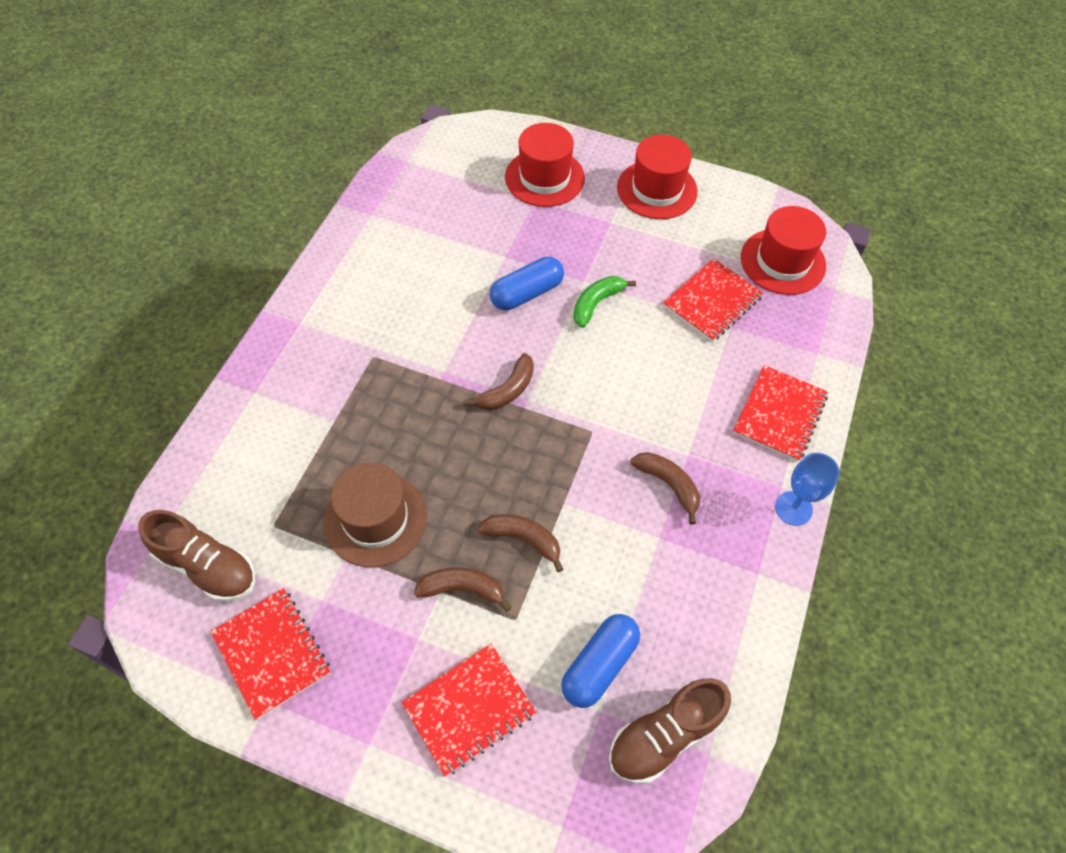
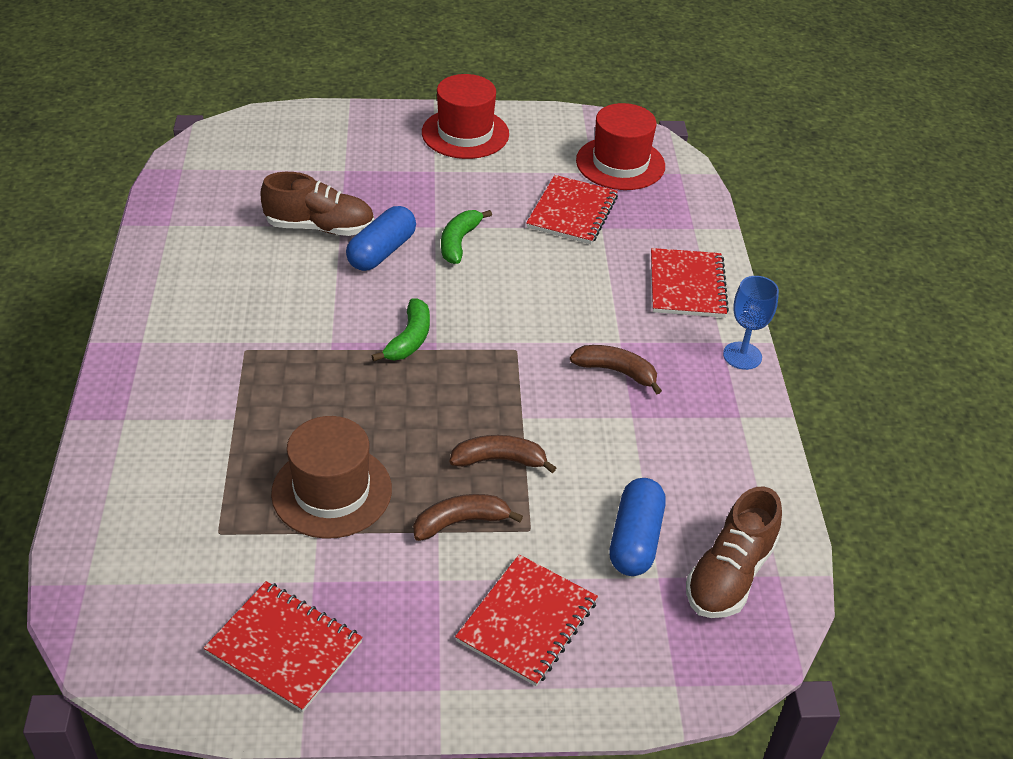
camera: 25 degrees left, 15 degrees down
(207, 566) = (161, 594): brown shoe -> brown shoe (320, 227)
(507, 390) = (409, 339): brown banana -> green banana
(544, 177) = (343, 149): red hat -> none

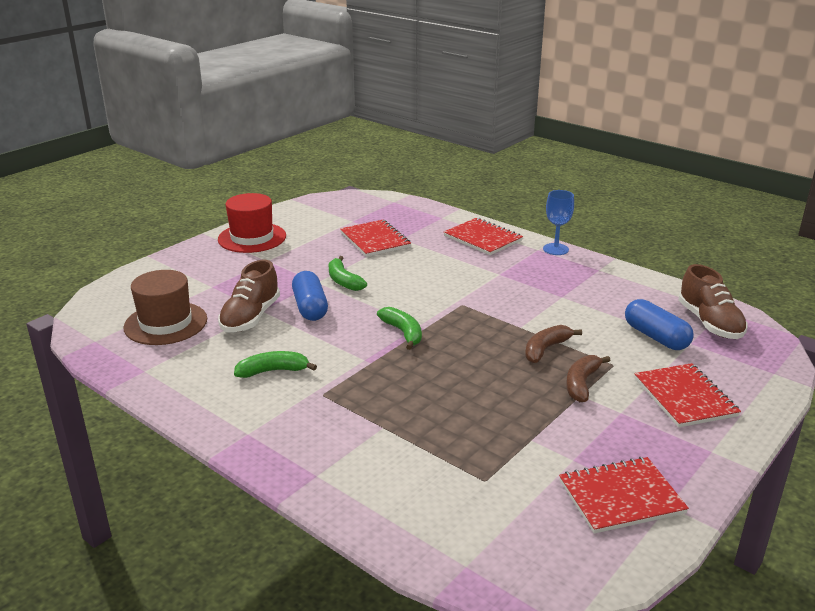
camera: 45 degrees left, 15 degrees down
(248, 297) = (273, 371): none -> green banana
(320, 227) = (251, 317): brown shoe -> brown shoe turned 150 degrees clockwise
(332, 491) = (501, 418): brown hat -> brown hat (166, 323)
(616, 371) = (521, 285): brown banana -> none
(620, 163) = (358, 211): red hat -> none

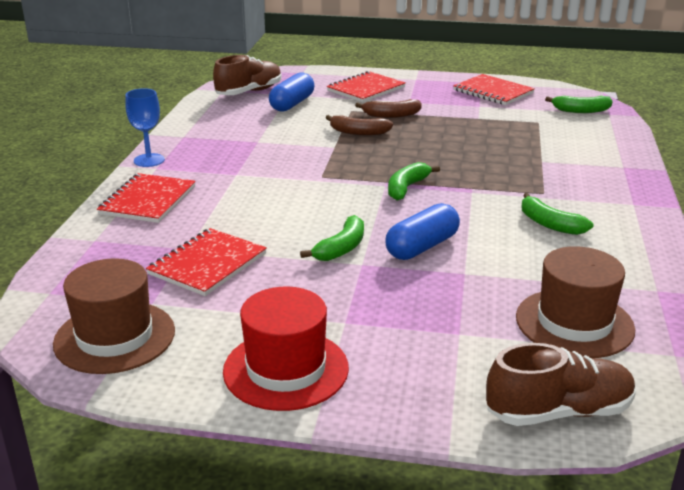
camera: 120 degrees left, 0 degrees up
(251, 317) = (487, 273): brown shoe -> brown shoe (558, 412)
(332, 209) = (115, 337): none -> brown hat
(495, 543) = (581, 111): none -> green banana

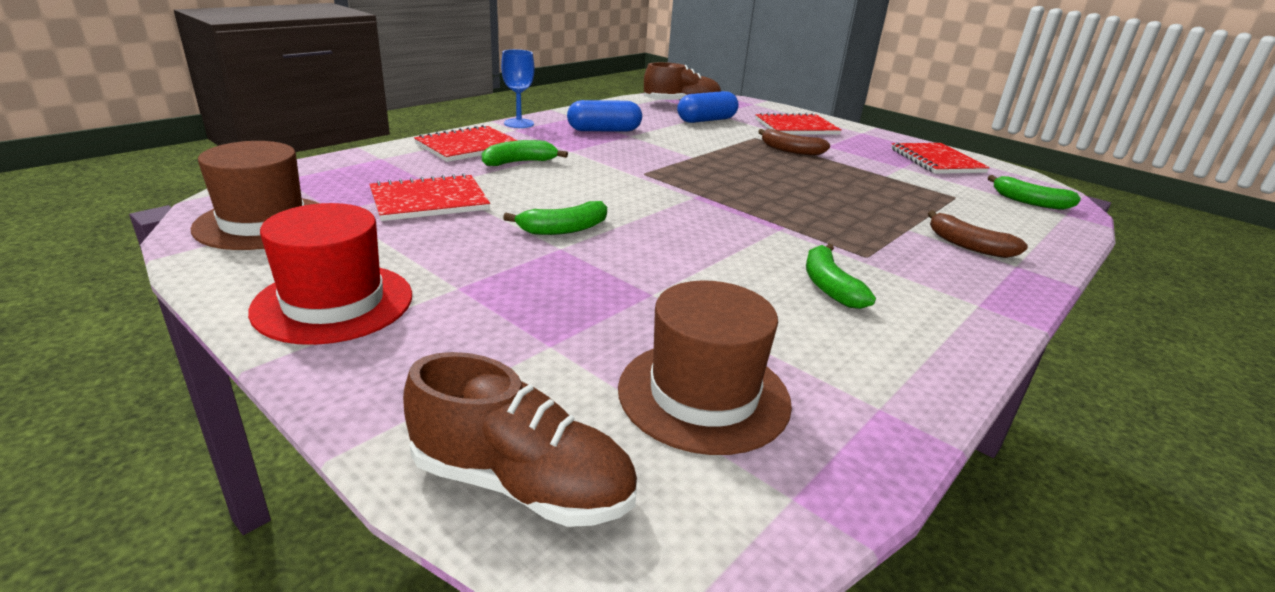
camera: 30 degrees right, 0 degrees up
(358, 132) = (735, 153): brown banana -> brown banana (968, 245)
(406, 188) = (712, 205): green banana -> green banana (519, 162)
(422, 247) = (645, 255): blue capsule -> blue capsule (604, 130)

